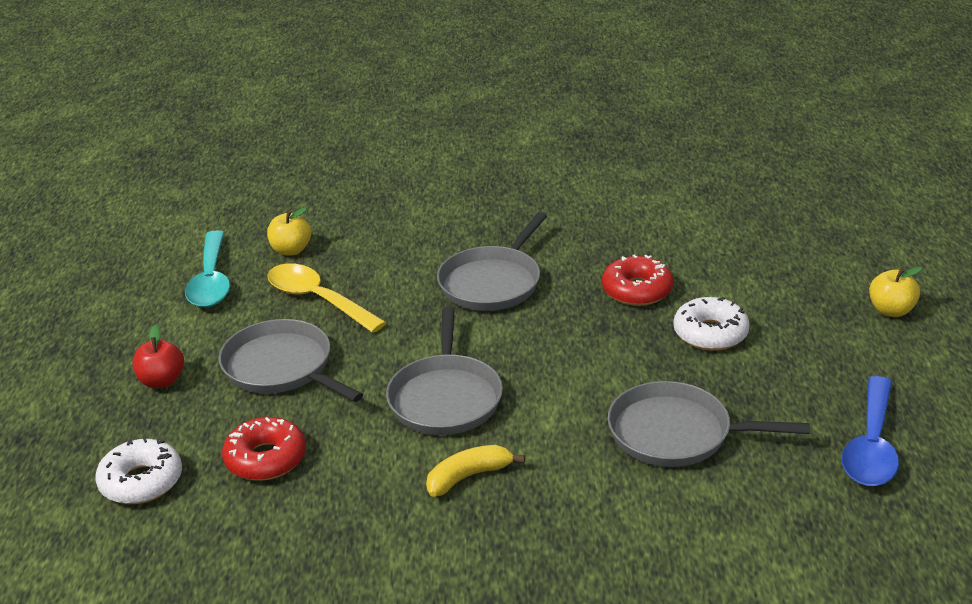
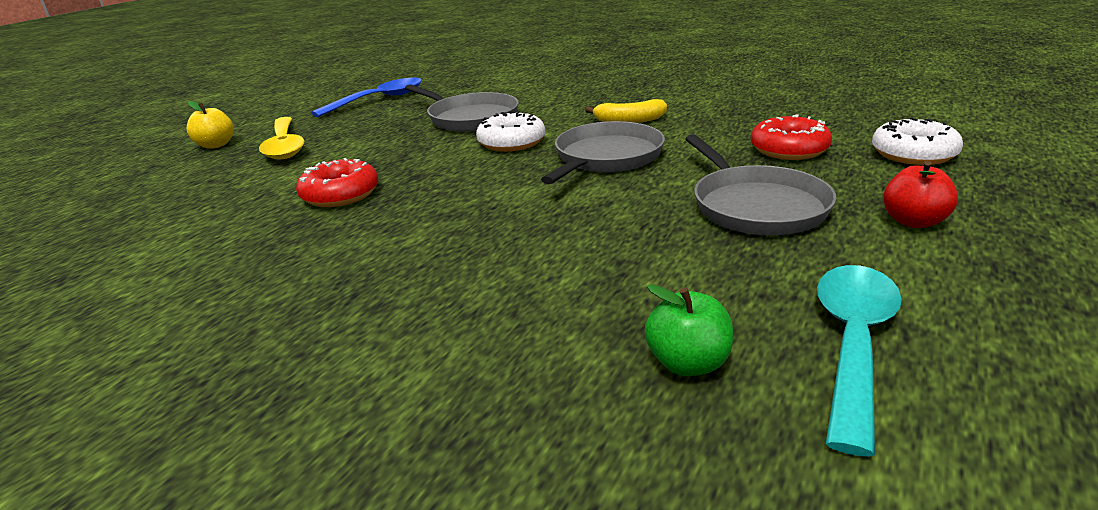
camera: 150 degrees left, 5 degrees down
(291, 250) = (688, 363): yellow apple -> green apple
(317, 300) = (681, 267): yellow spoon -> yellow spoon (285, 146)
(492, 283) = (454, 234): grey pan -> none
(710, 333) = (350, 156): white donut -> white donut (511, 142)

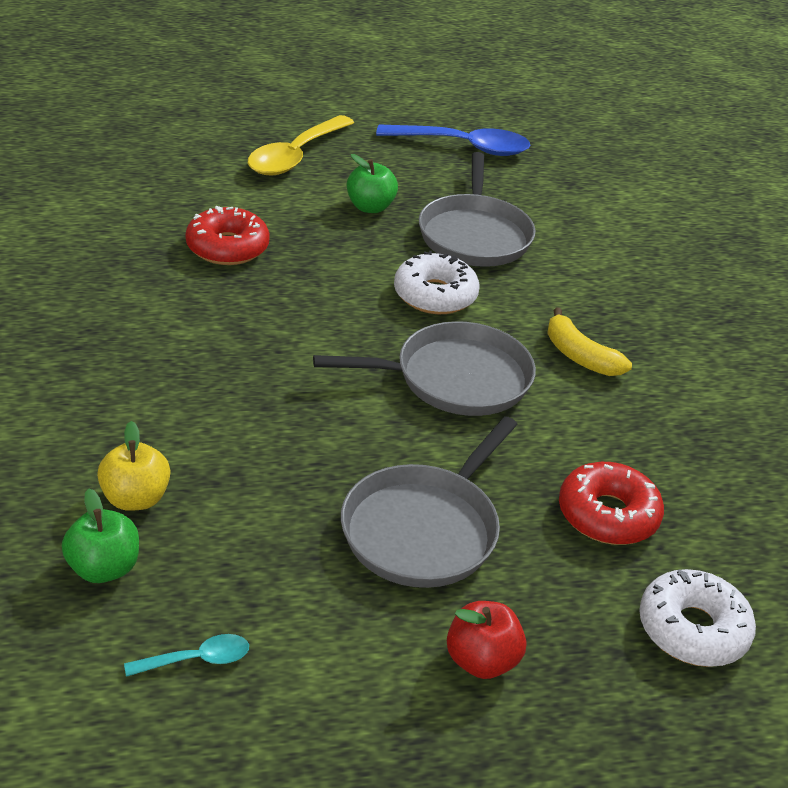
camera: 45 degrees right, 10 degrees up
(216, 145) = (262, 116): yellow apple -> yellow apple (135, 498)
(387, 138) = (370, 207): none -> green apple
(853, 343) = (197, 659): turquoise spoon -> turquoise spoon, size x0.47

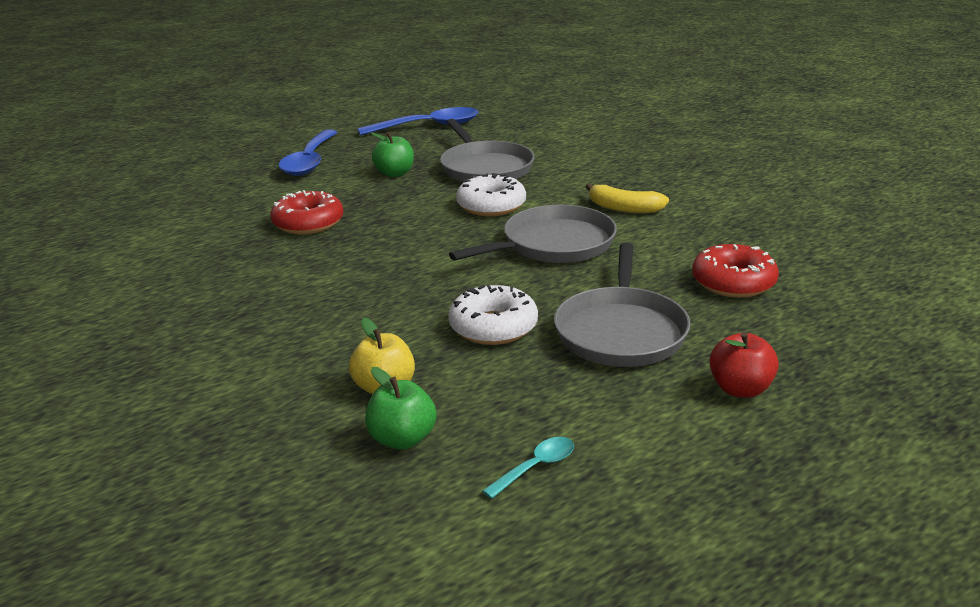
camera: 20 degrees left, 10 degrees down
(295, 156) = (310, 161): yellow spoon -> blue spoon
(692, 629) = (852, 322): white donut -> white donut (493, 327)

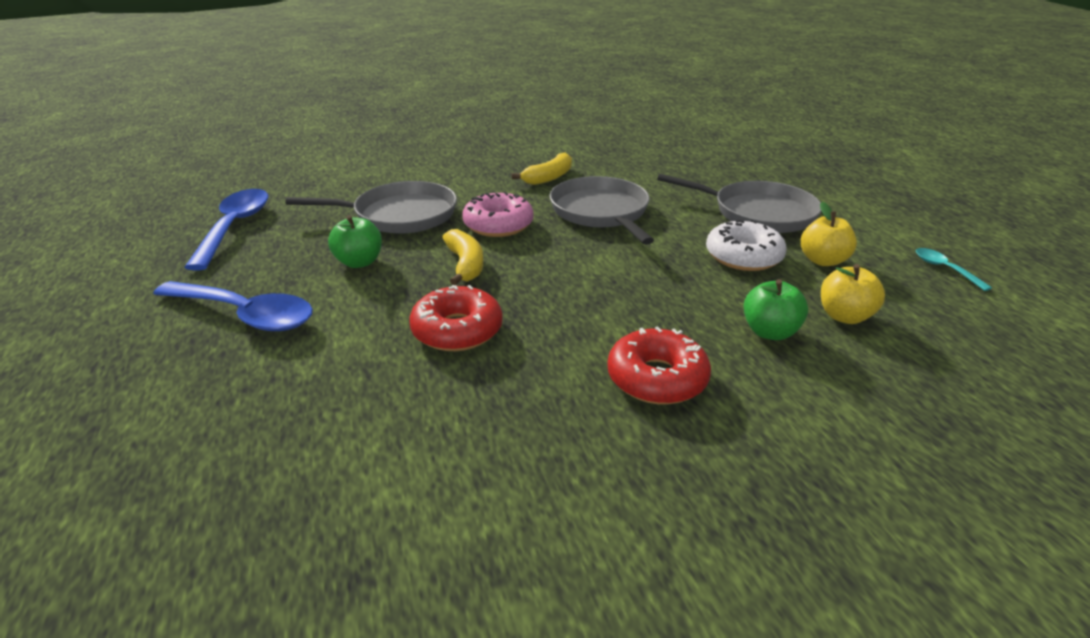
camera: 75 degrees left, 5 degrees up
(402, 439) = (923, 316): green apple -> green apple (769, 332)
(408, 207) = (465, 265): none -> yellow banana
(491, 206) = (498, 225): white donut -> pink donut
(510, 376) = (822, 261): none -> yellow apple
(733, 282) = (695, 169): red donut -> red donut (657, 378)
(740, 389) = (836, 194): red apple -> none

